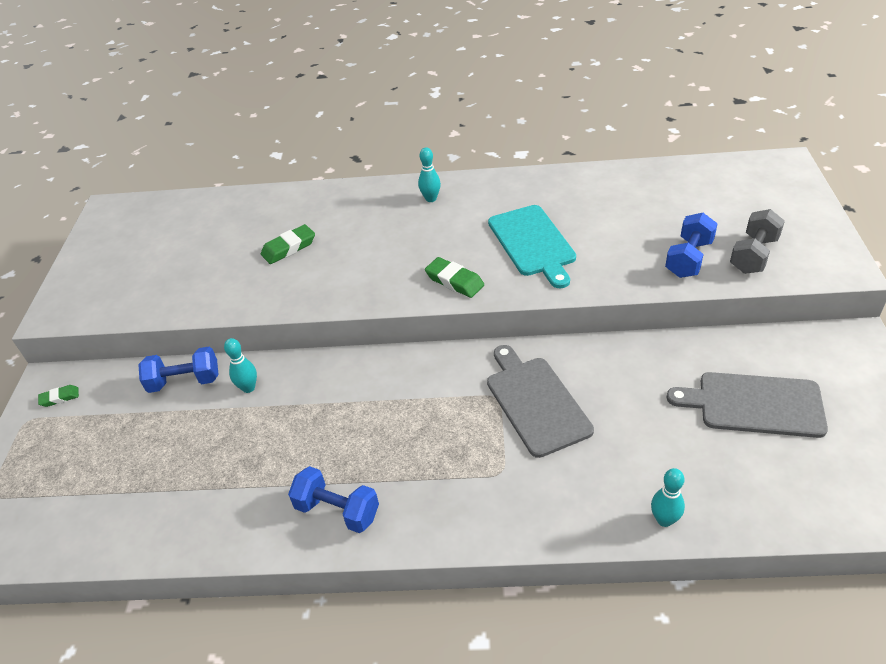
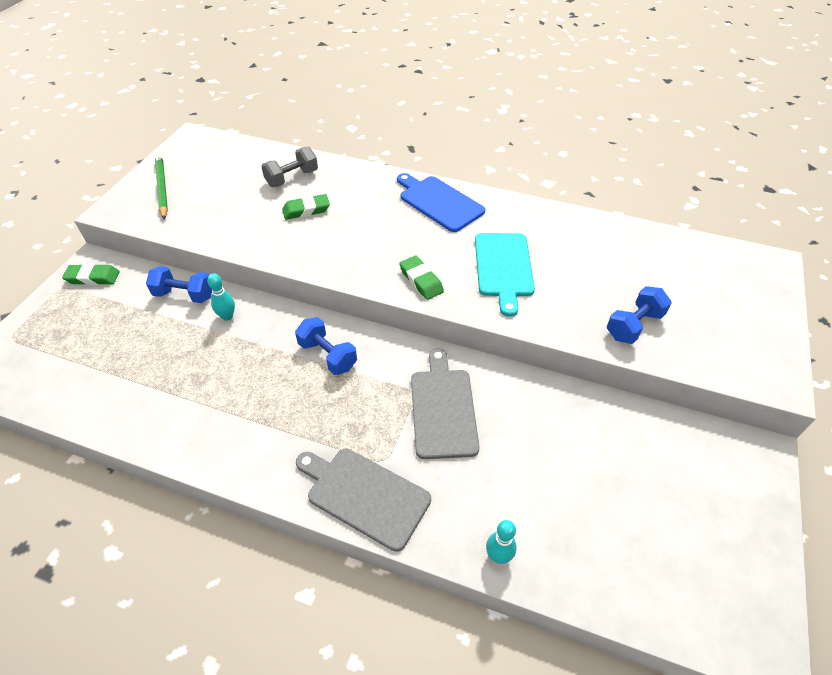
camera: 15 degrees right, 5 degrees up
(60, 398) = (93, 277): green eraser -> green eraser, size x1.64
(103, 273) = (162, 188): none -> green pencil
(337, 510) = (241, 443): blue dumbbell -> blue dumbbell (328, 355)
(431, 199) = (439, 202): turquoise bowling pin -> blue cutting board
(753, 255) = (696, 342): grey dumbbell -> grey dumbbell (292, 178)
(754, 404) = (633, 480): grey cutting board -> grey cutting board (364, 495)

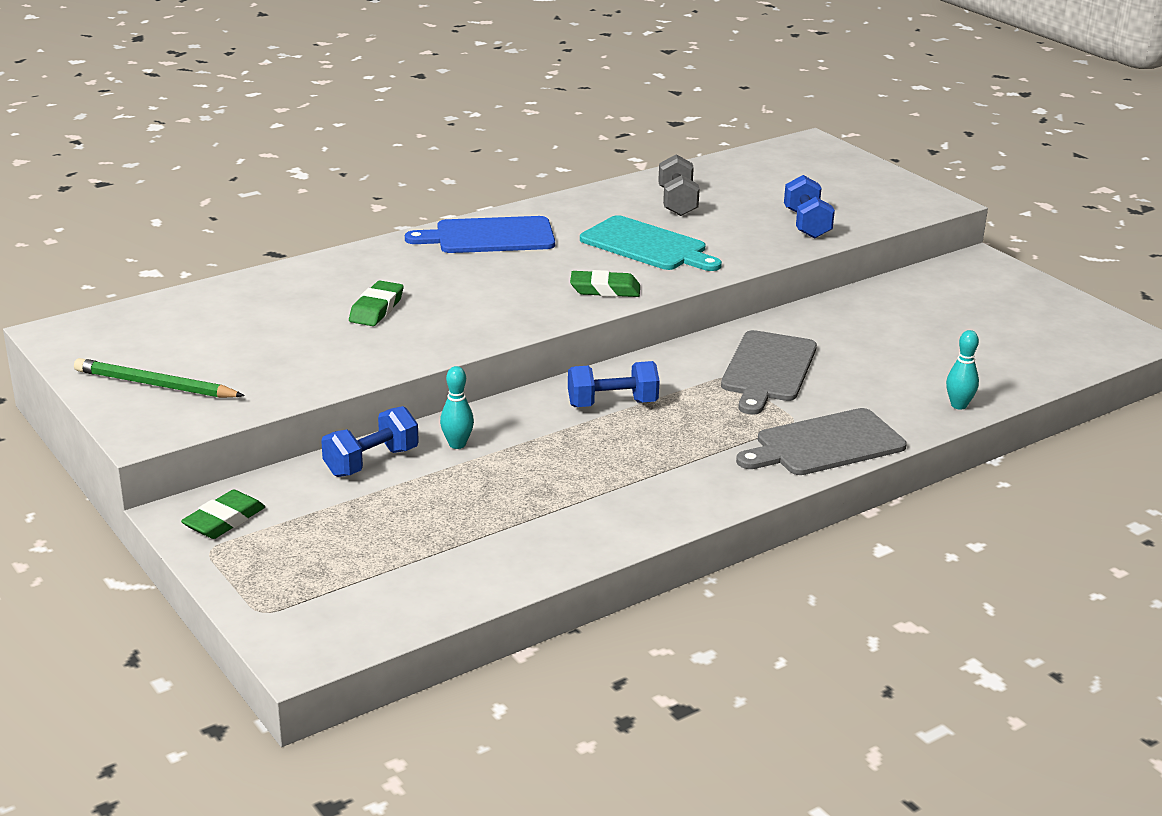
camera: 55 degrees left, 20 degrees down
(292, 178) = (292, 298): grey dumbbell -> grey dumbbell (677, 202)
(443, 408) = (767, 369): grey cutting board -> grey cutting board turned 105 degrees counterclockwise

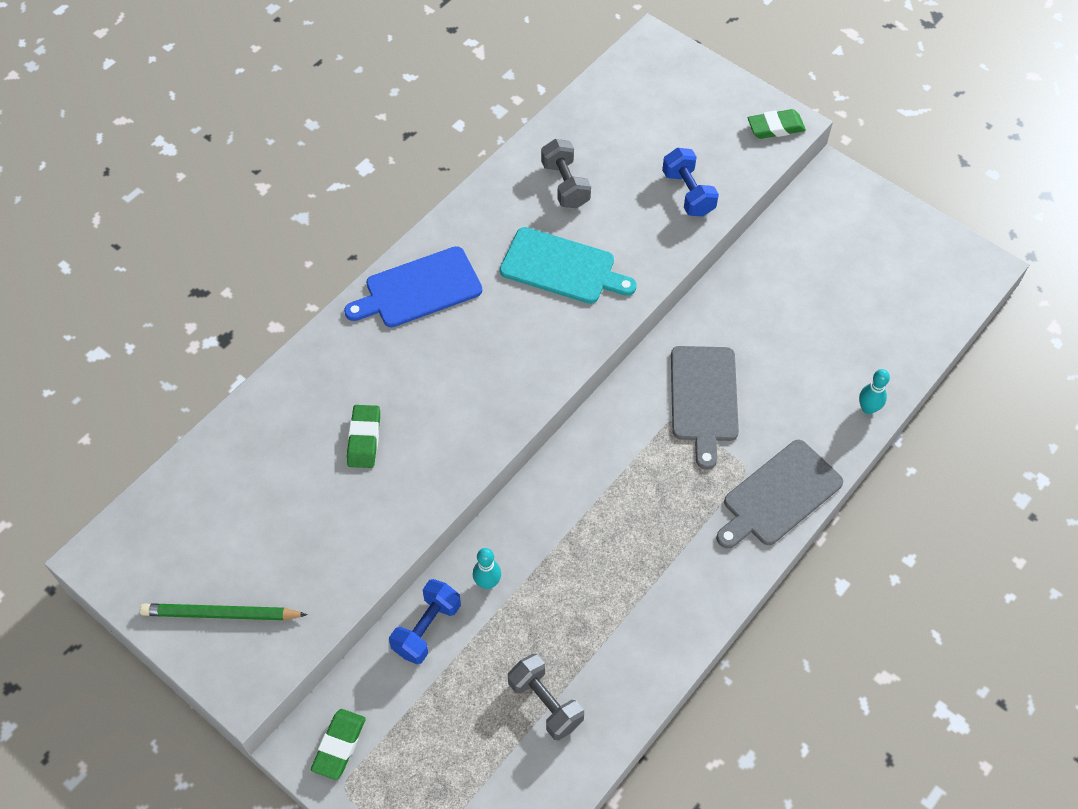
camera: 15 degrees left, 30 degrees up
(474, 535) = (545, 703): none -> grey dumbbell
(605, 290) = (549, 351): green eraser -> green eraser (775, 127)
(612, 404) = (593, 486): blue dumbbell -> none

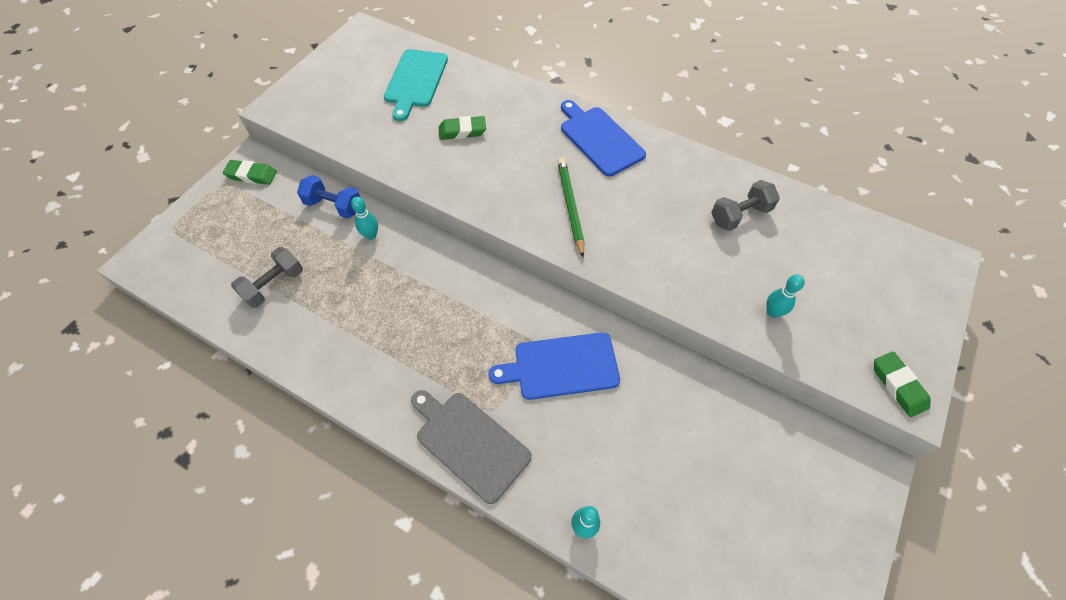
camera: 80 degrees right, 0 degrees up
(221, 614) = (325, 87): green pencil -> green pencil (570, 207)
(562, 267) = (650, 225): turquoise cutting board -> turquoise cutting board (415, 81)
(688, 193) = (772, 312): blue dumbbell -> turquoise bowling pin
(703, 398) = (561, 366): grey cutting board -> blue cutting board

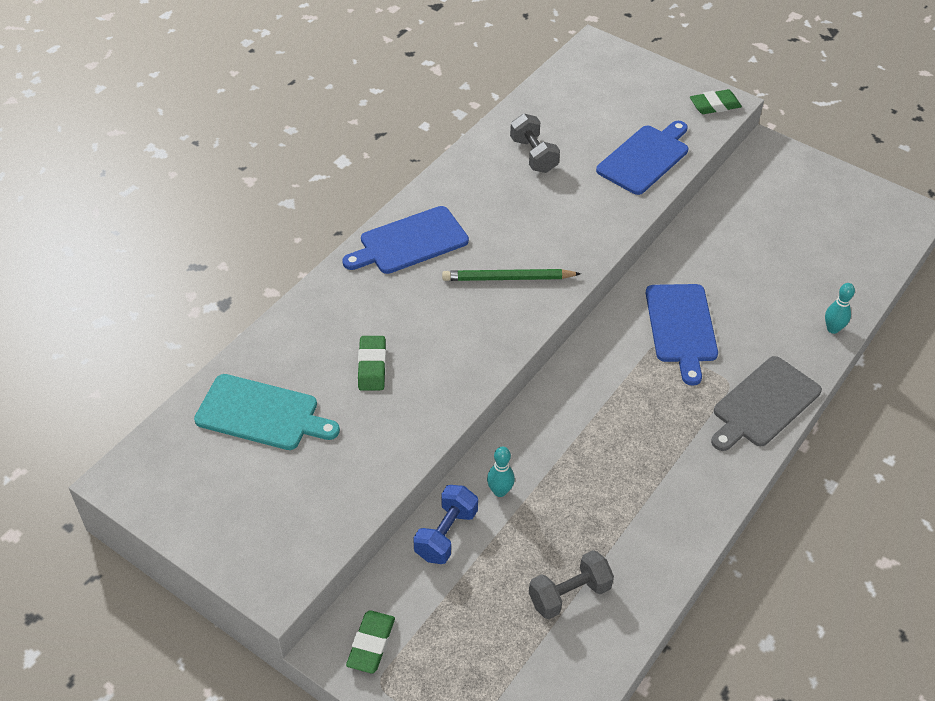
camera: 85 degrees left, 10 degrees down
(274, 285) = (569, 594): grey dumbbell -> grey dumbbell turned 75 degrees counterclockwise
(772, 312) = (645, 158): turquoise bowling pin -> blue cutting board

